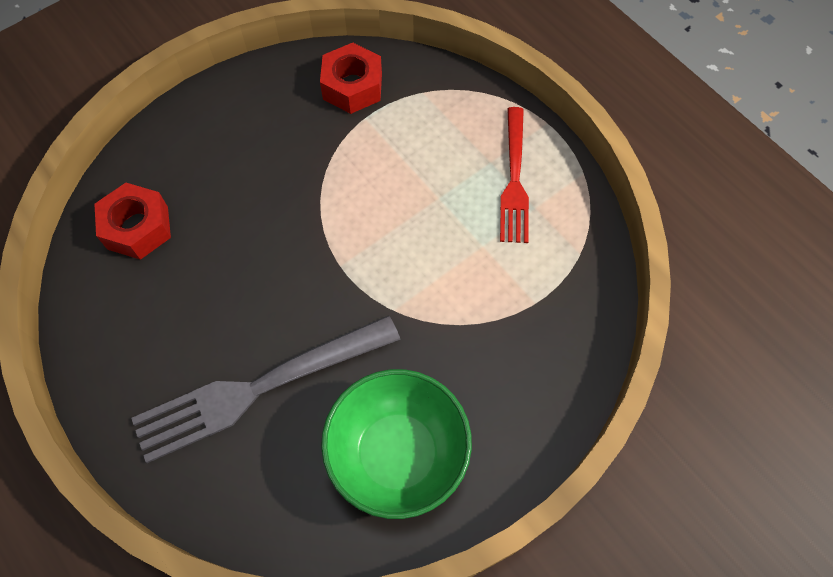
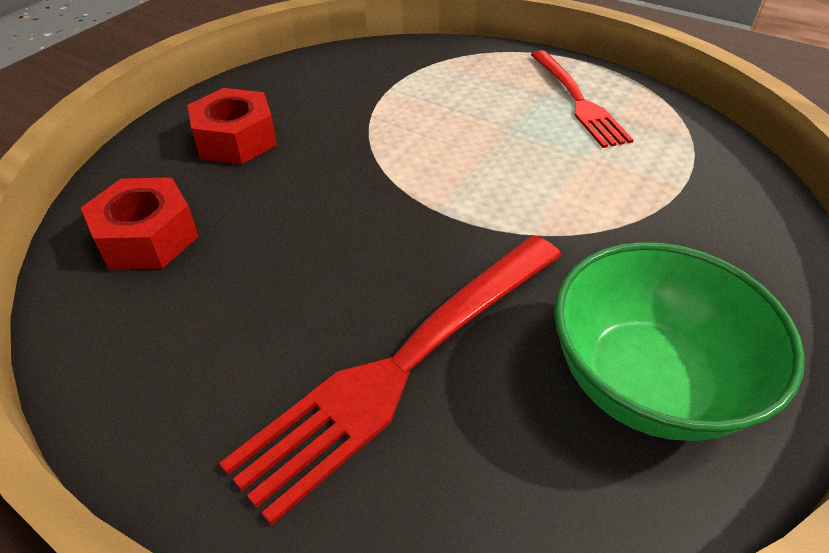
camera: 20 degrees left, 20 degrees down
(258, 389) = (404, 366): grey fork -> red fork
(352, 86) = (360, 71): red nut -> red nut (236, 140)

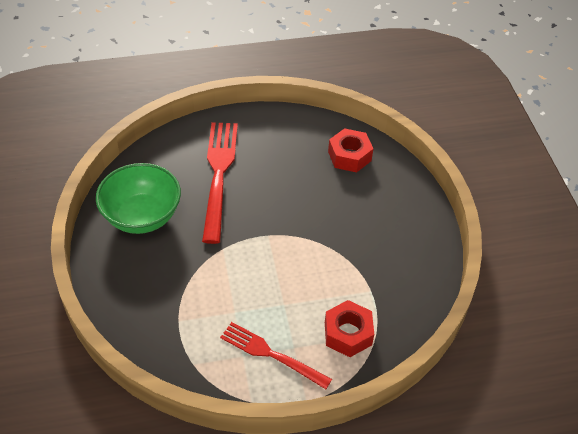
camera: 135 degrees right, 5 degrees up
(236, 140) = (388, 212): red nut -> red nut (348, 333)

